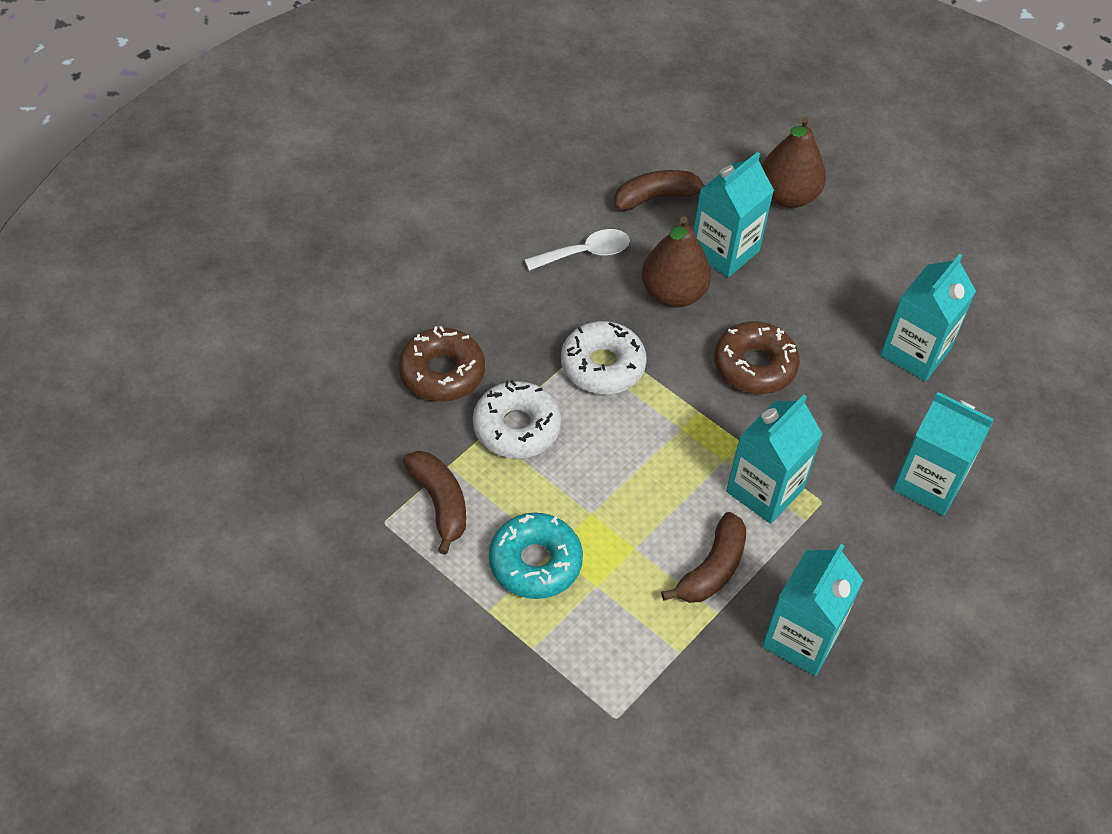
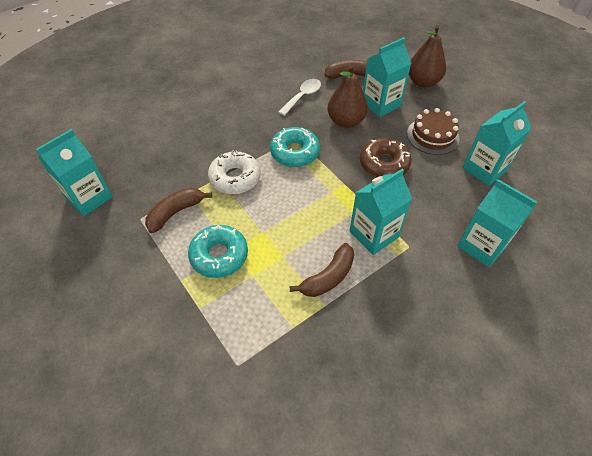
camera: 15 degrees right, 0 degrees up
(439, 503) = (176, 212): brown banana -> brown banana turned 120 degrees counterclockwise
(442, 373) = (204, 144): brown donut -> none
(585, 253) = (303, 96): white spoon -> white spoon turned 45 degrees counterclockwise
(602, 366) = (295, 152): white donut -> turquoise donut
(801, 638) = (376, 332): turquoise carton -> turquoise carton (89, 197)
(823, 302) = (432, 136): none -> brown cake

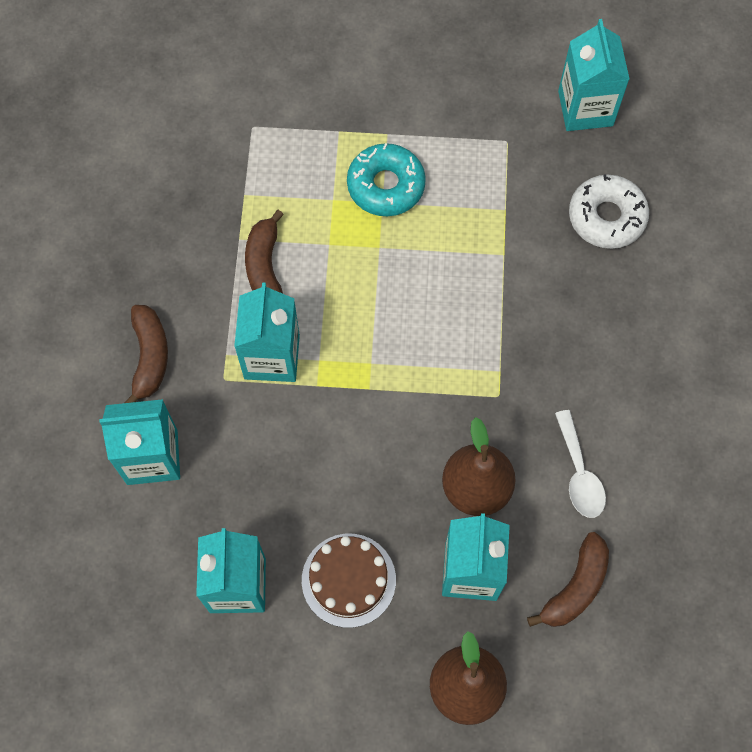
camera: 130 degrees right, 15 degrees up
(176, 212) = (485, 180): brown banana -> brown banana (149, 357)
(235, 178) = (487, 273): white donut -> white donut (606, 217)
(295, 152) = (472, 373): turquoise donut -> none
(384, 164) = (358, 465): brown donut -> none

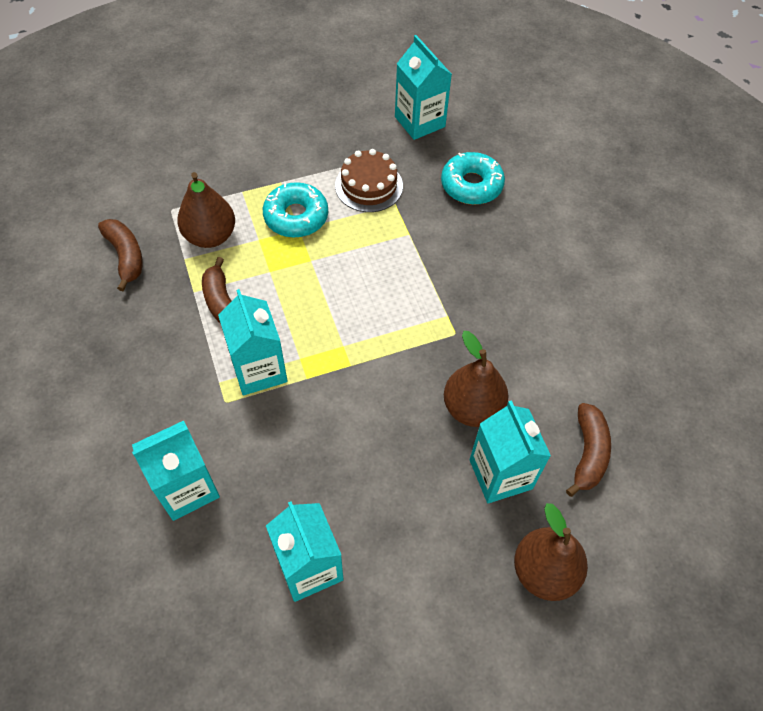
camera: 25 degrees left, 10 degrees down
(149, 357) = (152, 408): brown banana -> brown banana (125, 256)
(282, 176) = (210, 236): none -> brown pear
(348, 580) = (404, 522): brown cake -> brown cake (369, 186)
(579, 474) = (545, 367): white spoon -> none
(606, 217) = (471, 185): white donut -> turquoise donut

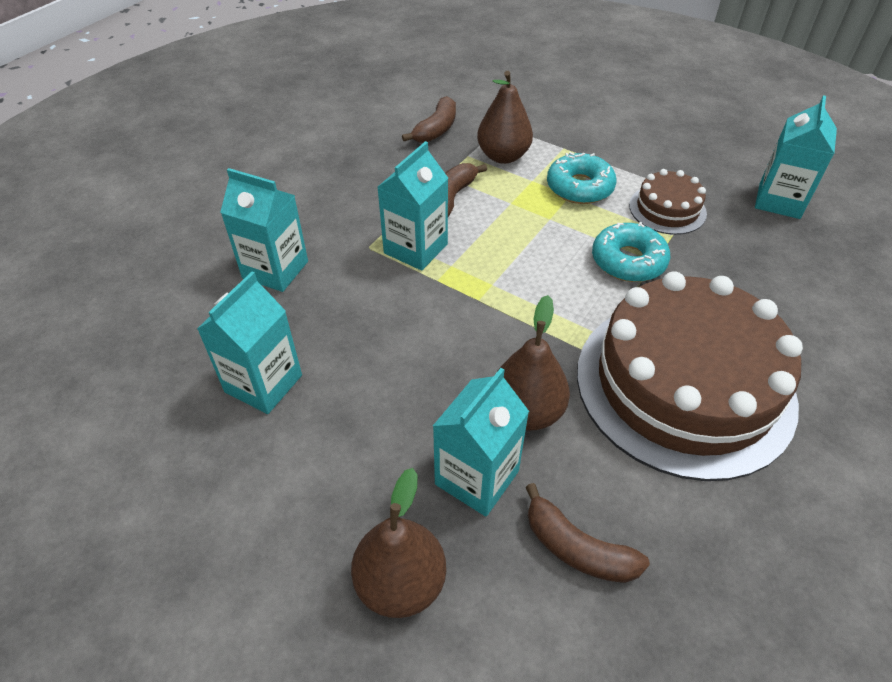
camera: 55 degrees right, 10 degrees down
(471, 185) = (765, 272): turquoise donut -> turquoise donut (628, 261)
(520, 304) = (684, 385): none -> brown cake
(588, 453) = (577, 548): brown banana -> brown banana turned 60 degrees clockwise

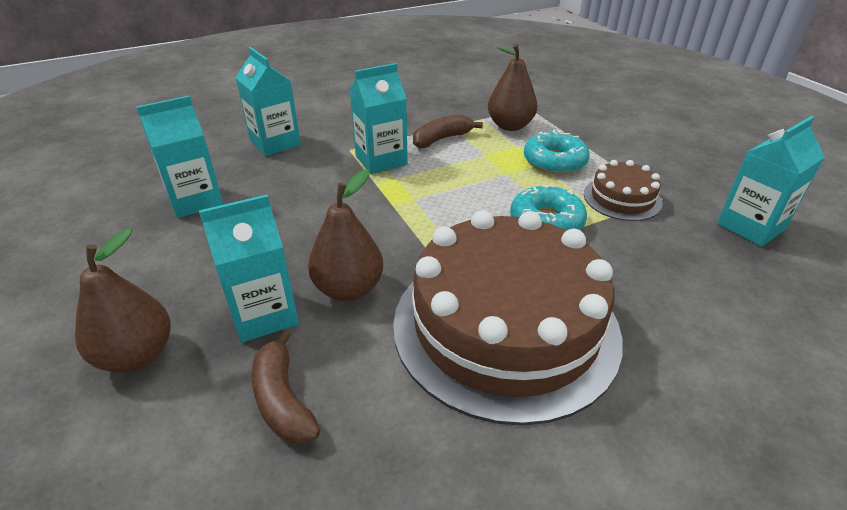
camera: 30 degrees right, 10 degrees down
(436, 129) = (474, 98): brown banana -> none

